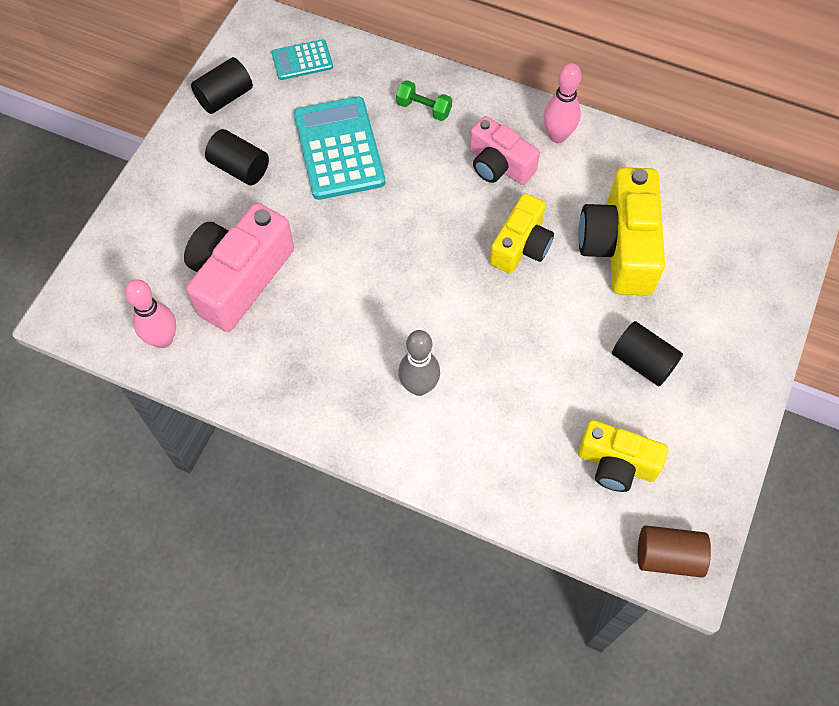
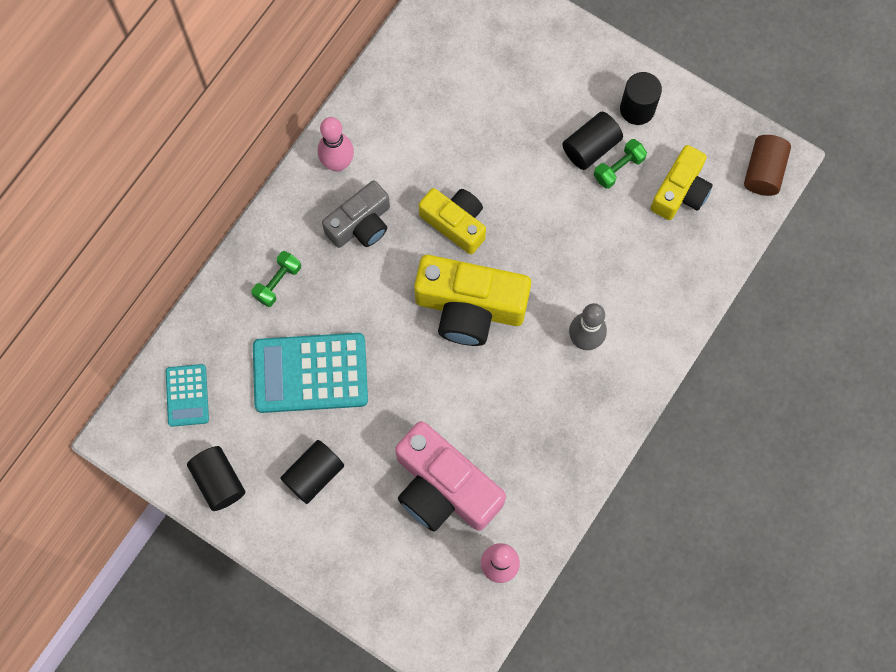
camera: 80 degrees left, 10 degrees up
(499, 165) = (360, 224): pink camera -> grey camera
(620, 246) = (472, 137): yellow camera -> yellow camera (470, 307)
(626, 394) = (618, 168): none -> green dumbbell
(703, 403) = (637, 109): none -> black cylinder

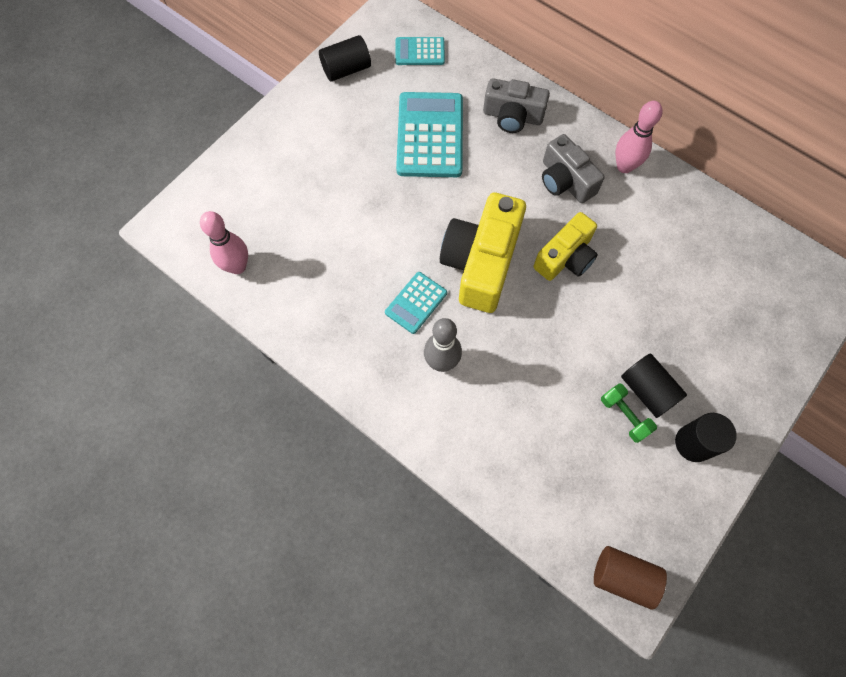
camera: 95 degrees right, 5 degrees down
(278, 282) = (512, 116): green dumbbell -> grey camera
(314, 475) = (342, 133): black cylinder -> none
(444, 488) = (315, 228): pink camera -> none
(522, 370) = (416, 303): none -> turquoise calculator
(680, 191) = (598, 478): yellow camera -> none

